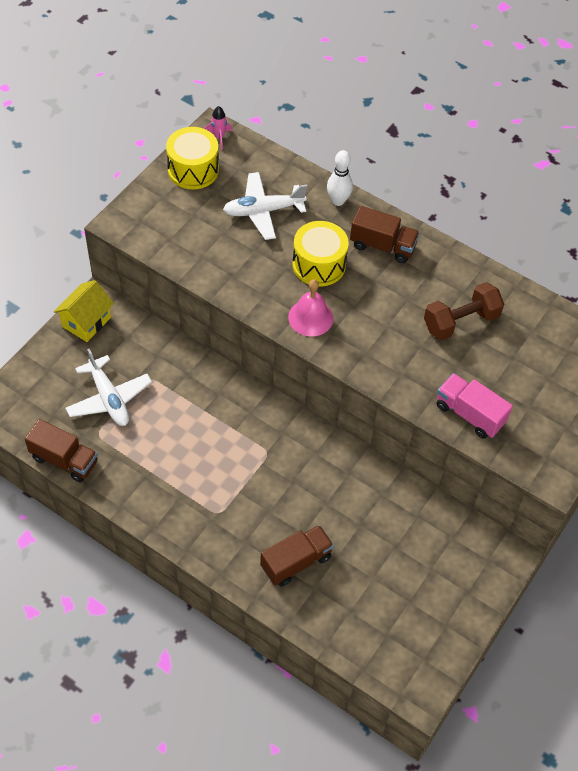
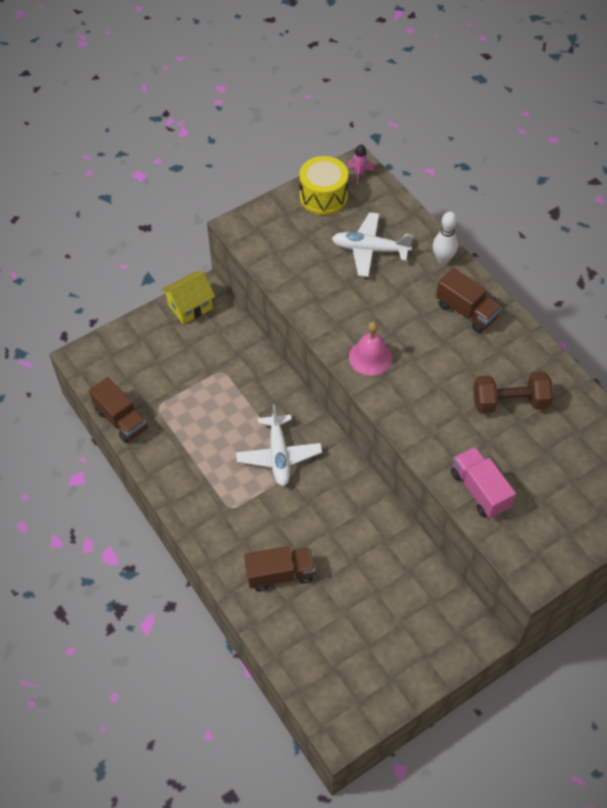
camera: 25 degrees right, 0 degrees up
(109, 398) = (180, 378): white plane -> white plane (279, 455)
(319, 265) = (399, 312): yellow drum -> none

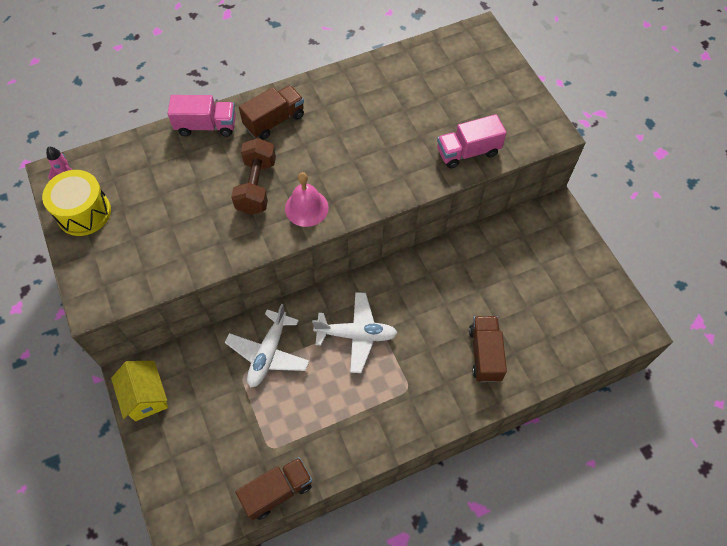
camera: 80 degrees left, 5 degrees up
(370, 250) = (173, 183): white plane -> white plane (268, 353)
(443, 259) = (206, 126): white bowling pin -> pink truck
(509, 402) = (382, 111): brown dumbbell -> brown dumbbell (256, 186)

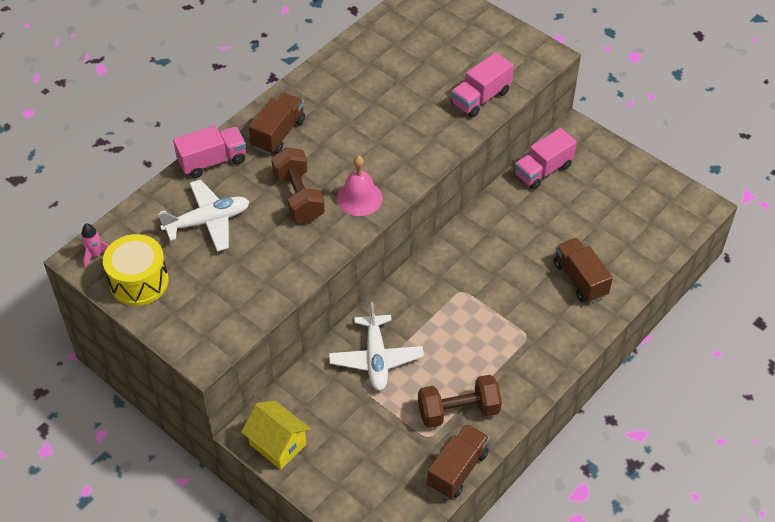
camera: 25 degrees left, 10 degrees down
(309, 435) = (458, 411): none -> brown dumbbell
(356, 335) = (451, 309): white plane -> white plane (207, 221)
(508, 235) = (543, 170): none -> pink truck

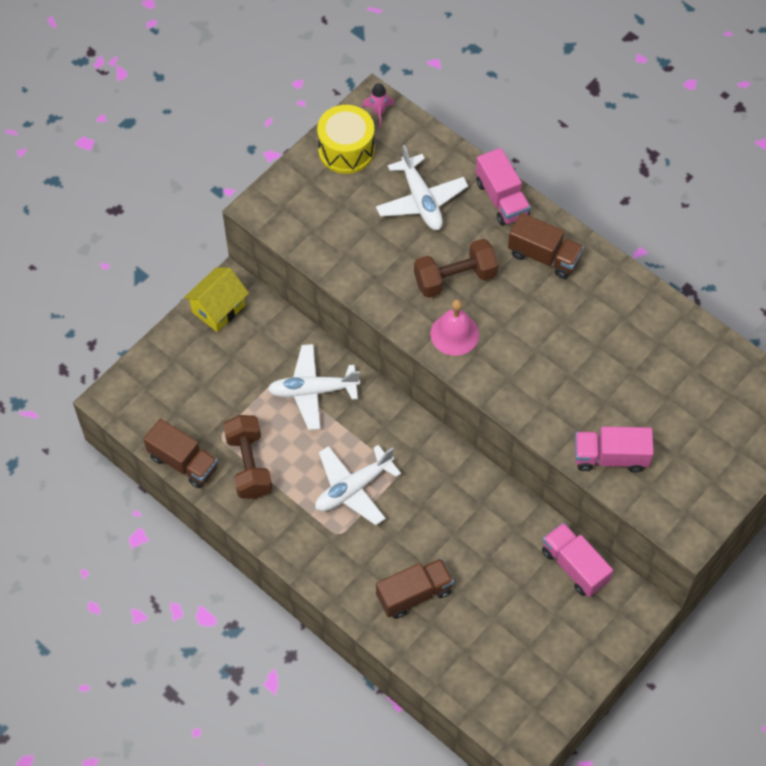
camera: 90 degrees right, 10 degrees up
(479, 325) = (353, 488): none -> white plane
(480, 98) = (610, 457): pink truck -> pink truck turned 45 degrees counterclockwise

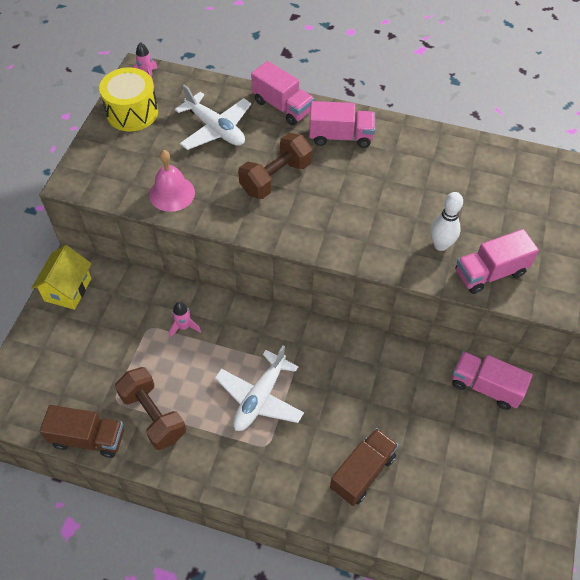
camera: 25 degrees left, 5 degrees down
(313, 391) = (184, 327): white plane -> pink rocket
(454, 334) = (299, 222): pink bell -> pink bell (172, 193)
(544, 256) = (340, 136): brown truck -> pink truck
(579, 410) = (440, 245): none -> white bowling pin

